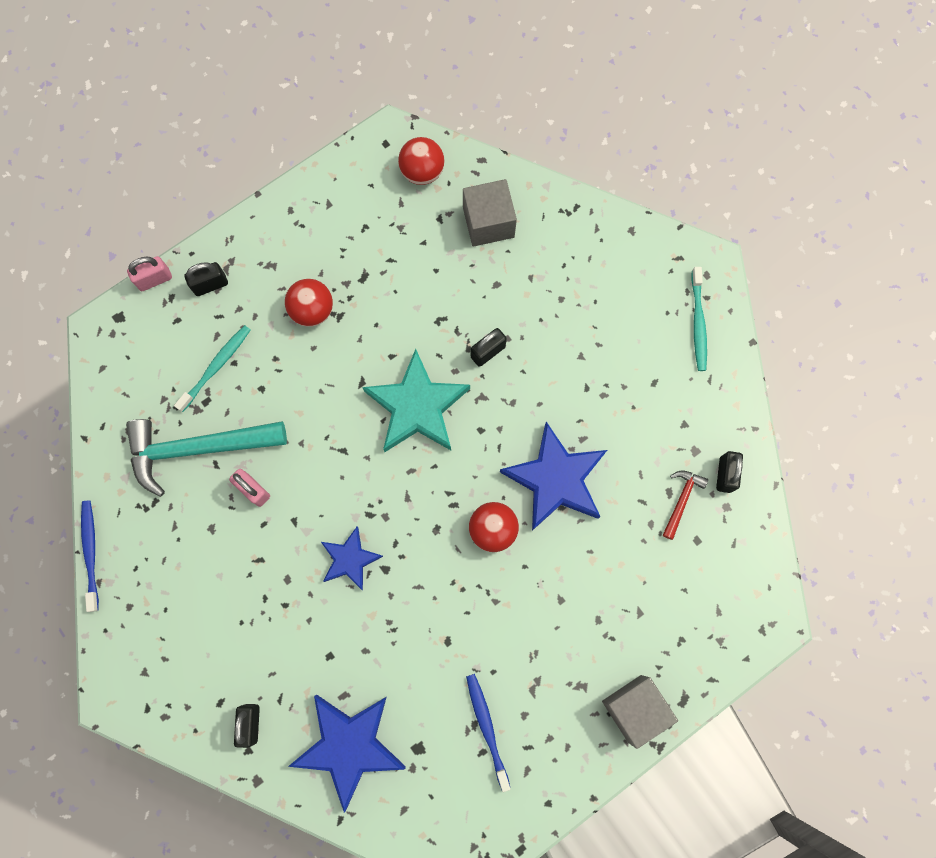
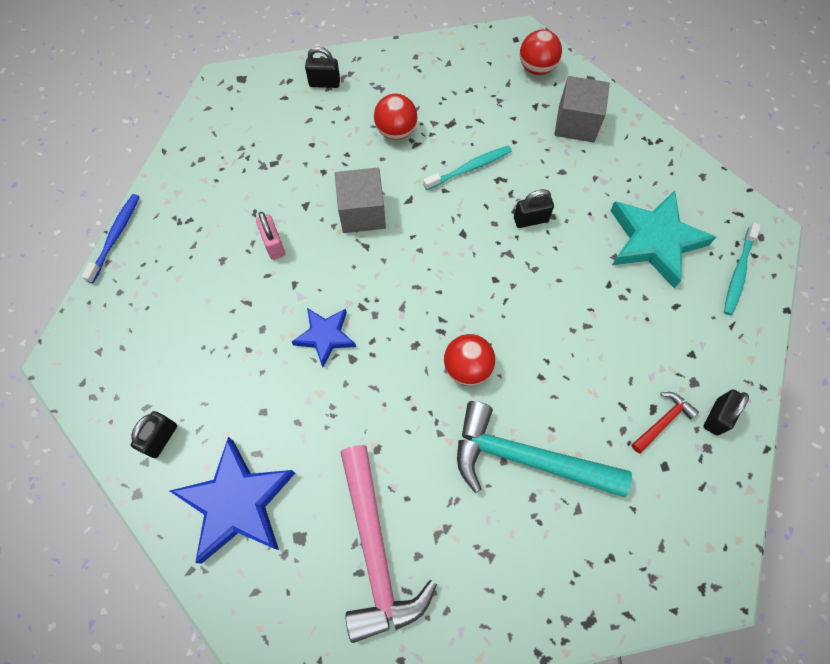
camera: 25 degrees right, 10 degrees down
(154, 279) = (284, 63): pink padlock -> none
(198, 448) = (247, 195): turquoise hammer -> turquoise hammer (526, 458)
(216, 367) = (296, 141): turquoise toothbrush -> turquoise toothbrush (470, 168)
(417, 407) = (447, 238): turquoise star -> turquoise star (654, 241)
(487, 728) = (375, 550): blue toothbrush -> pink hammer
(555, 479) = (546, 350): blue star -> none
(634, 708) = (533, 605): grey cube -> grey cube (362, 213)

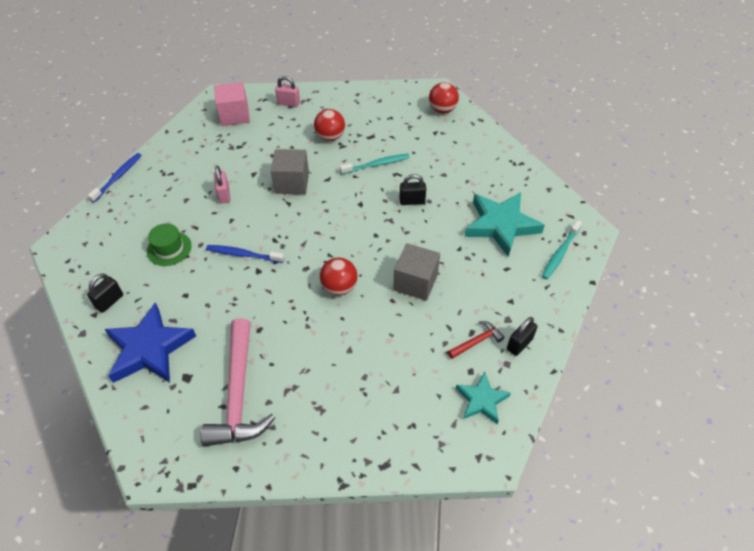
camera: 10 degrees right, 15 degrees down
(220, 342) = (169, 248): none -> green hat
(253, 112) = (234, 115): none -> pink cube
(324, 83) = (288, 103): black padlock -> pink padlock
(325, 336) = (243, 254): blue star -> blue toothbrush
(526, 458) = (366, 351): turquoise hammer -> none
(576, 123) = (462, 146): grey cube -> grey cube (415, 282)
(688, 507) = (481, 400): none -> turquoise star

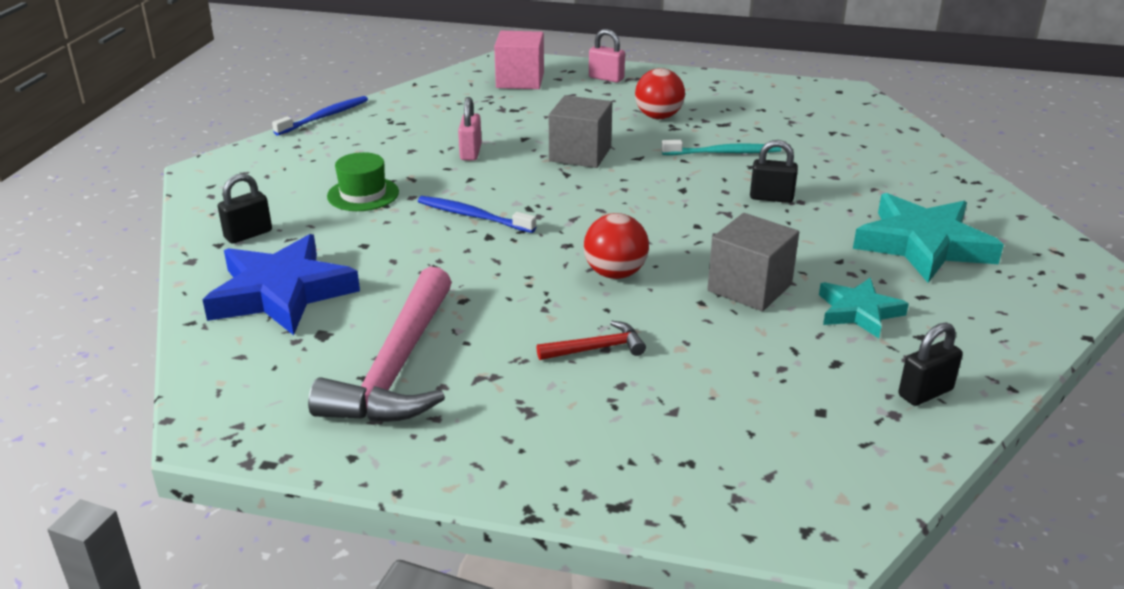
camera: 15 degrees right, 20 degrees down
(442, 110) = (851, 111): red ball -> none
(476, 341) = (842, 376): red hammer -> red hammer (596, 349)
(481, 400) = (832, 453): turquoise star -> turquoise star (858, 312)
(560, 253) = (1029, 293): turquoise toothbrush -> none

